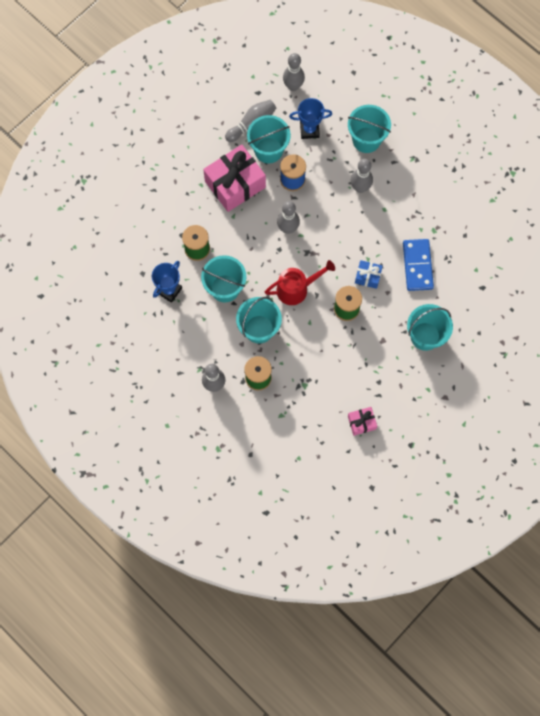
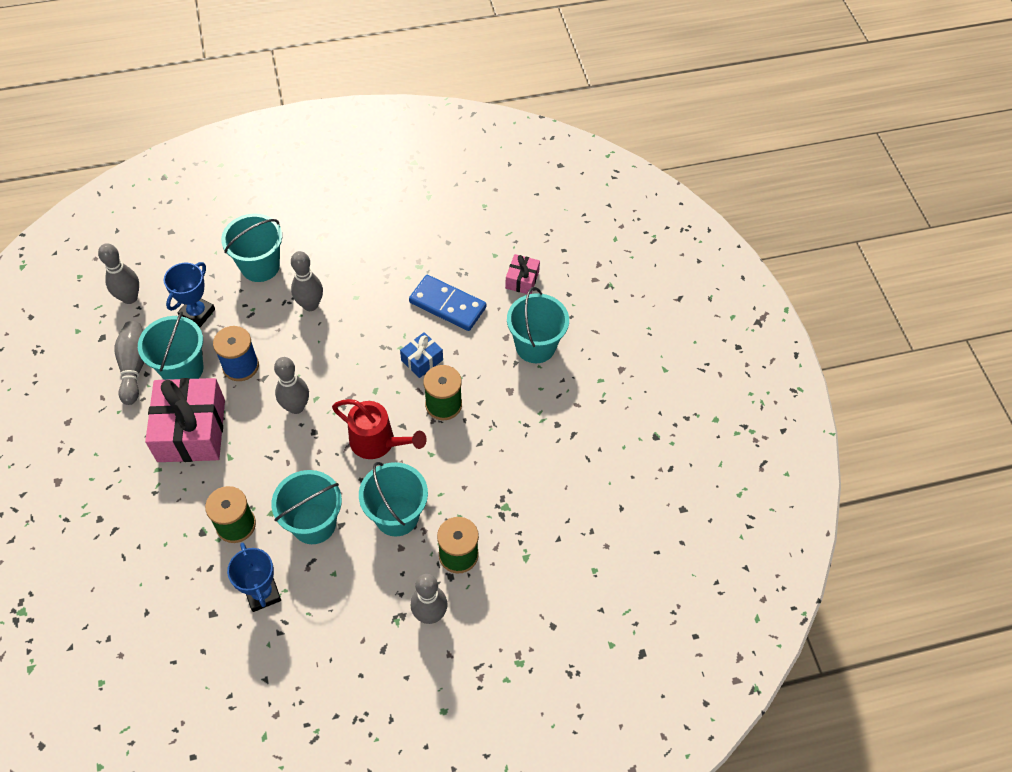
camera: 60 degrees left, 15 degrees down
(297, 288) = (378, 442): red watering can -> red watering can turned 105 degrees clockwise
(361, 422) = (595, 472): pink gift -> pink gift (522, 280)

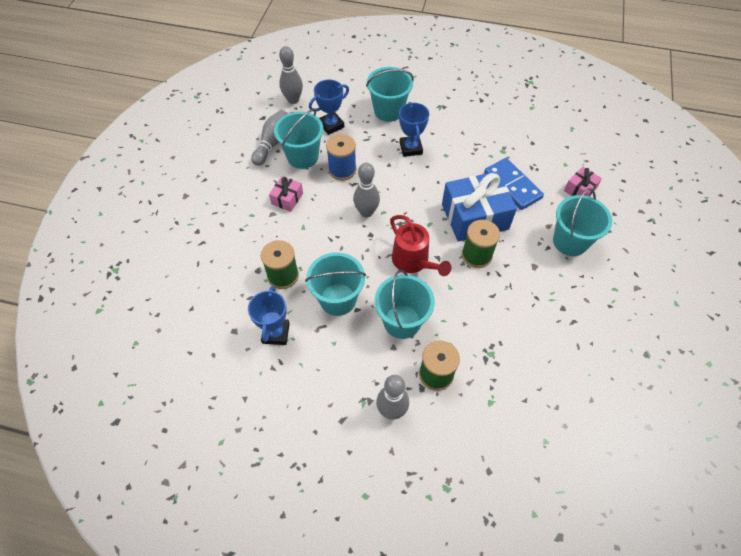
camera: 30 degrees right, 0 degrees up
(191, 430) = (287, 199): pink gift -> pink gift, size x0.48
(310, 305) = (411, 148): grey bowling pin -> blue trophy
(422, 360) = (474, 217): blue gift -> blue gift, size x2.08

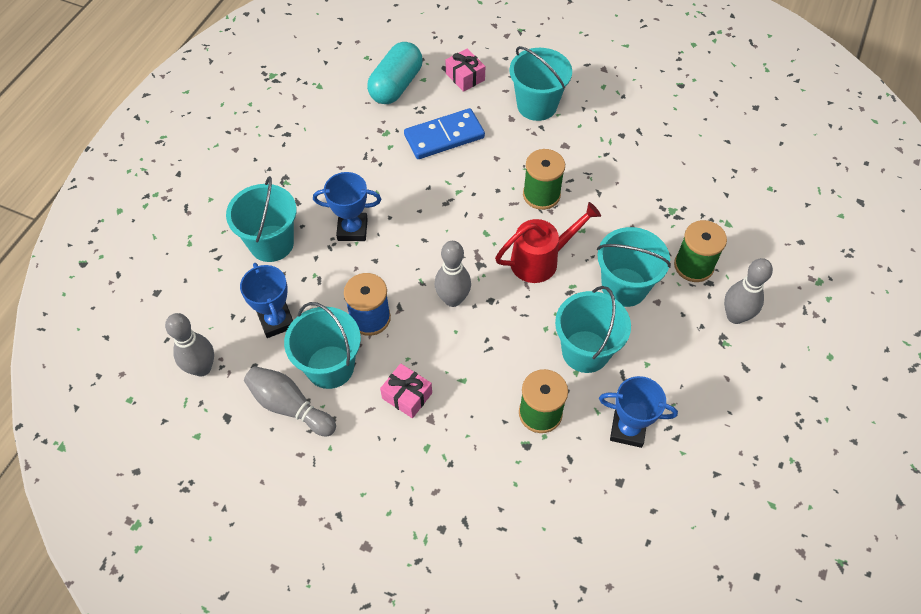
camera: 80 degrees left, 0 degrees up
(474, 217) = (484, 184): blue gift -> none
(551, 149) = (396, 85): none -> turquoise capsule

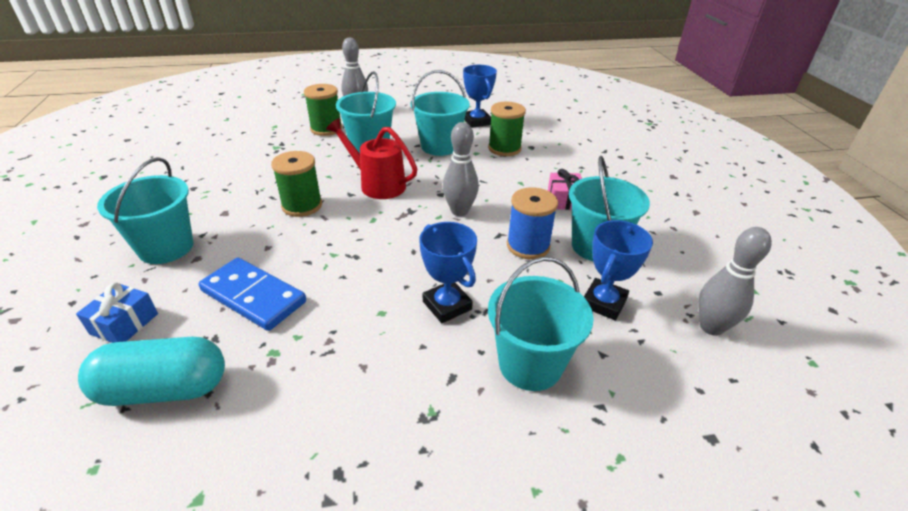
camera: 125 degrees left, 20 degrees down
(290, 406) = (654, 251): grey bowling pin -> none
(465, 77) = (124, 324): pink gift -> blue gift

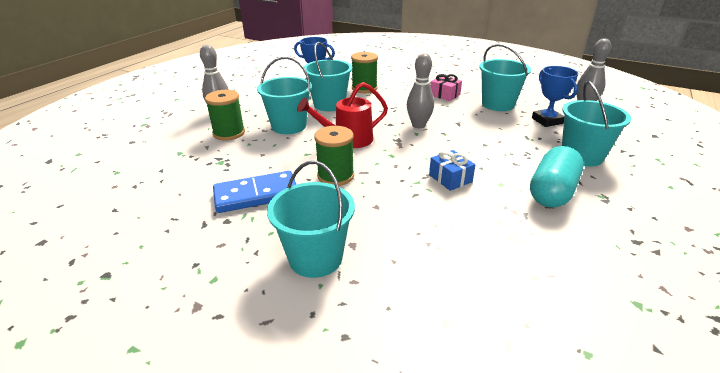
camera: 50 degrees left, 5 degrees down
(124, 324) = (413, 305): blue gift -> blue gift (450, 178)
(164, 389) = (517, 297): turquoise capsule -> turquoise capsule (552, 192)
(254, 296) = (436, 228): blue domino -> blue domino (256, 195)
(447, 305) = (512, 161): blue trophy -> none
(528, 246) = (478, 120): blue spool -> none

